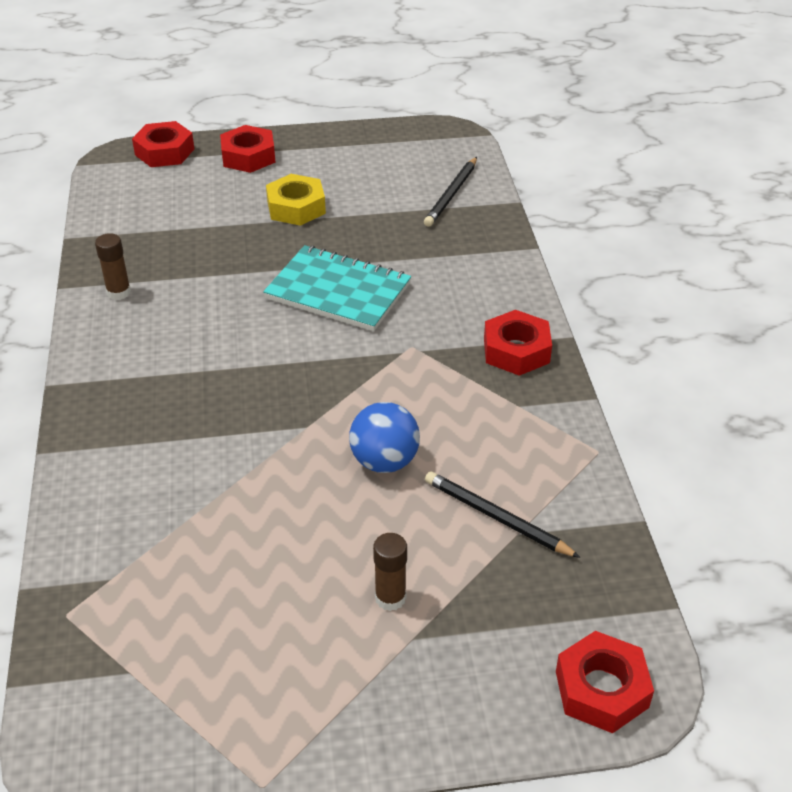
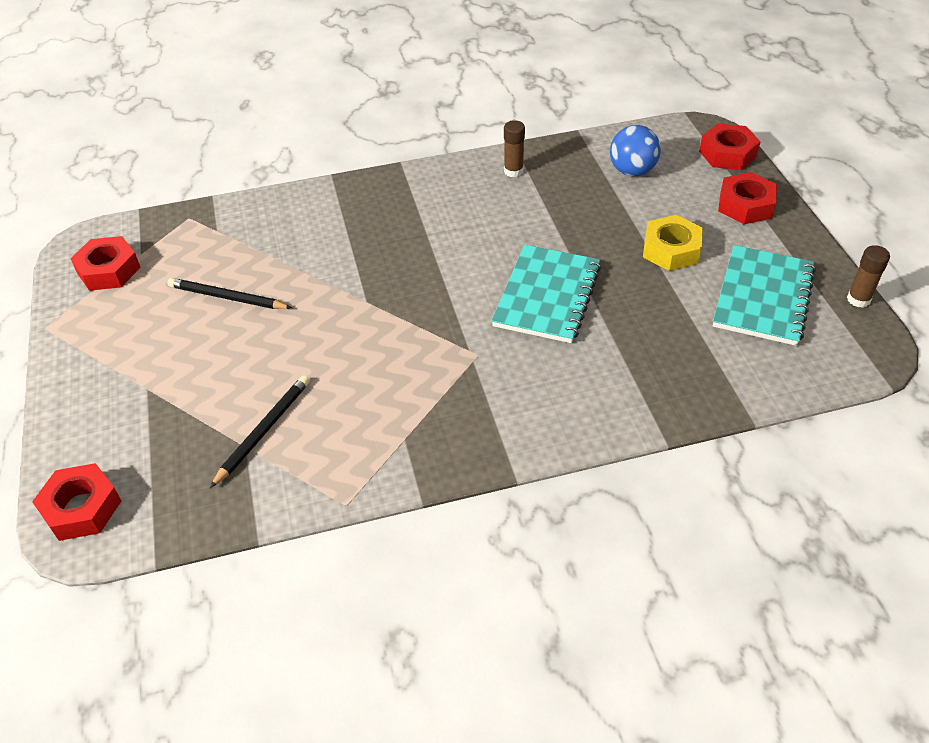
camera: 85 degrees right, 5 degrees up
(376, 170) = (763, 297): none -> turquoise notebook
(384, 461) = (327, 353): blue ball -> blue ball (632, 171)
(390, 598) = (185, 372): brown glue stick -> brown glue stick (858, 299)
(451, 194) = (743, 362): black pencil -> black pencil (228, 297)
(516, 350) = (484, 433): red nut -> red nut (109, 270)

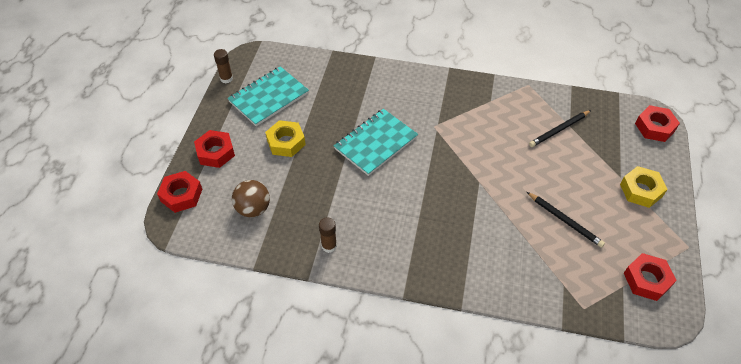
camera: 155 degrees left, 5 degrees up
(113, 380) = (641, 190): none -> yellow nut
(632, 171) = (253, 209): blue ball -> brown ball

